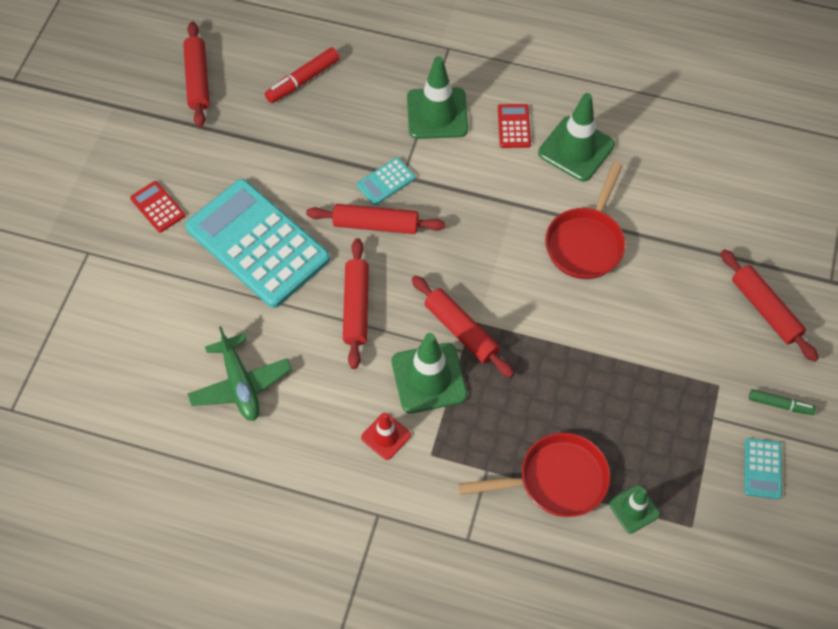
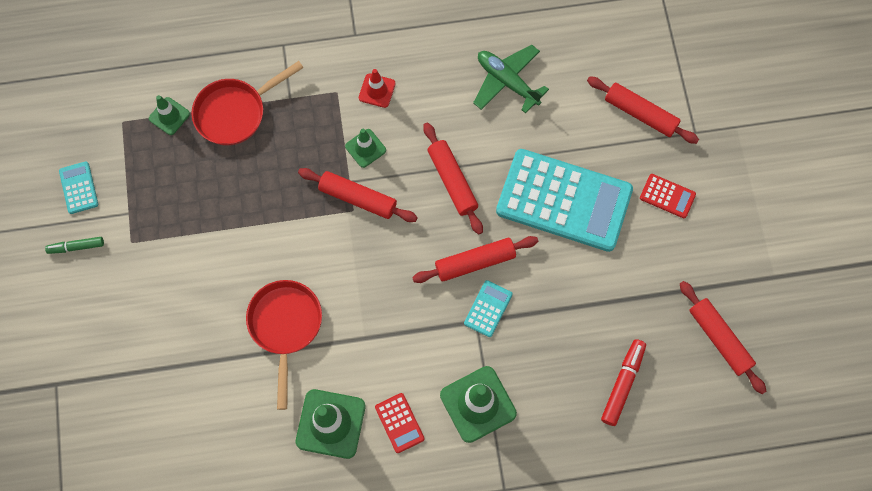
camera: 155 degrees right, 10 degrees up
(429, 378) = (365, 148): green traffic cone -> green traffic cone, size x0.56
(765, 309) = (108, 329): red rolling pin -> red rolling pin (640, 114)

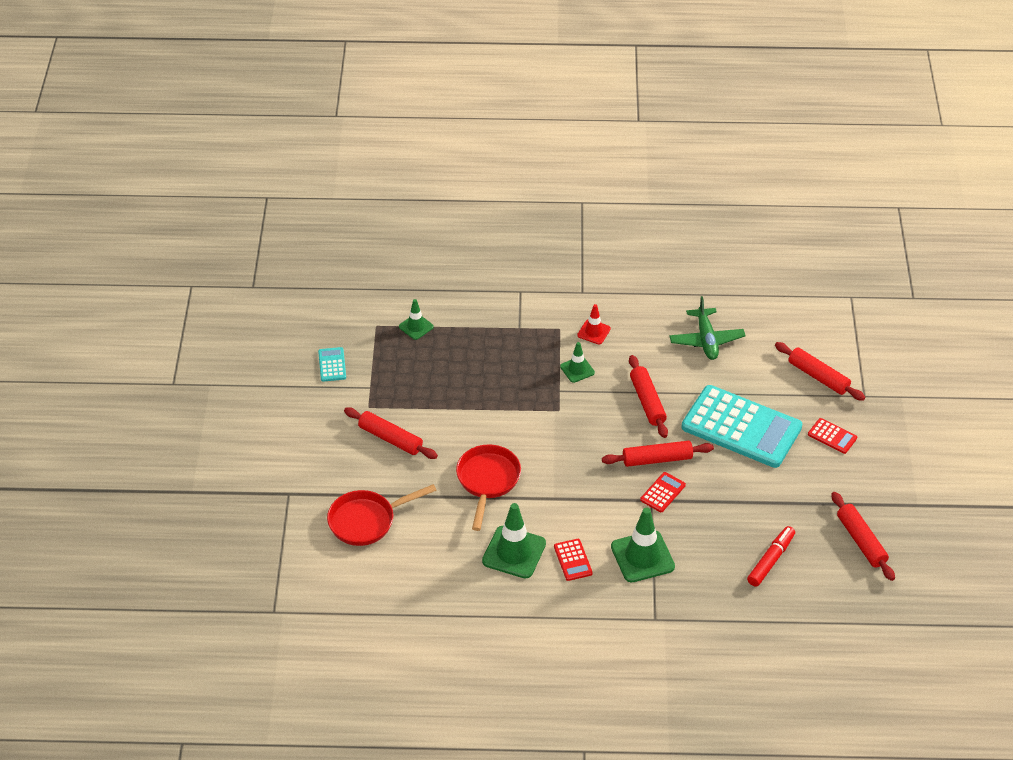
camera: 10 degrees right, 25 degrees down
(76, 247) = (322, 404): green marker -> none
(235, 112) = (472, 331): red pan -> red pan (367, 521)
(358, 198) = (564, 402): red rolling pin -> red rolling pin (390, 438)
(488, 308) = (662, 492): turquoise calculator -> red calculator
(507, 82) = (706, 340): green plane -> green plane turned 150 degrees counterclockwise

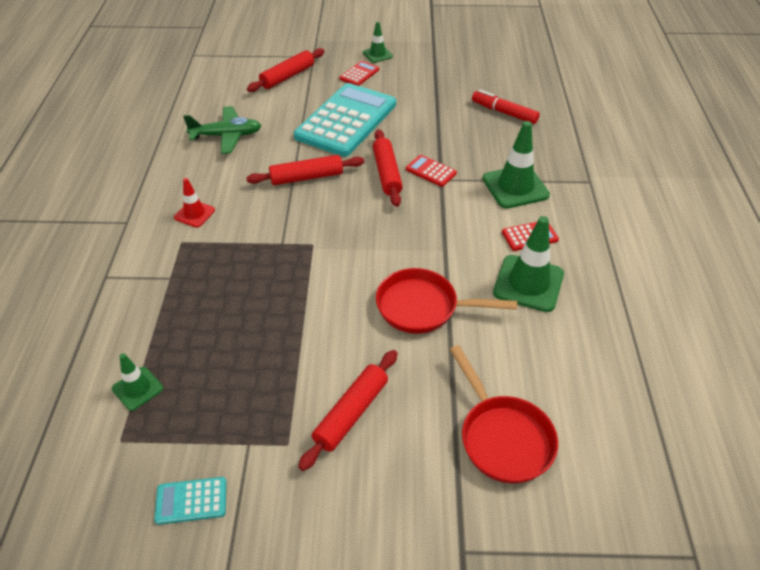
camera: 90 degrees left, 0 degrees up
(577, 369) = (251, 228): green traffic cone -> green traffic cone (377, 54)
(861, 541) = (474, 68): red rolling pin -> none

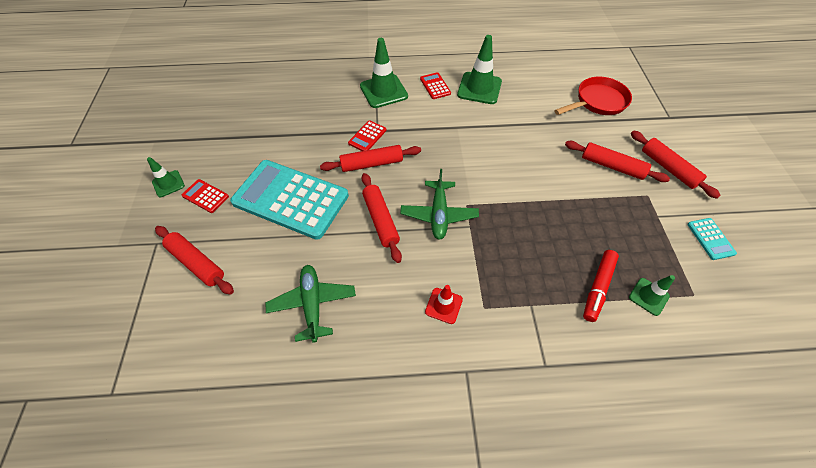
camera: 95 degrees left, 10 degrees up
(304, 220) = (439, 214): none -> green plane
(335, 496) = (668, 168): none -> red rolling pin
(423, 307) = (514, 136): red pan -> none
(504, 112) = (287, 94): red marker -> red marker (598, 288)

